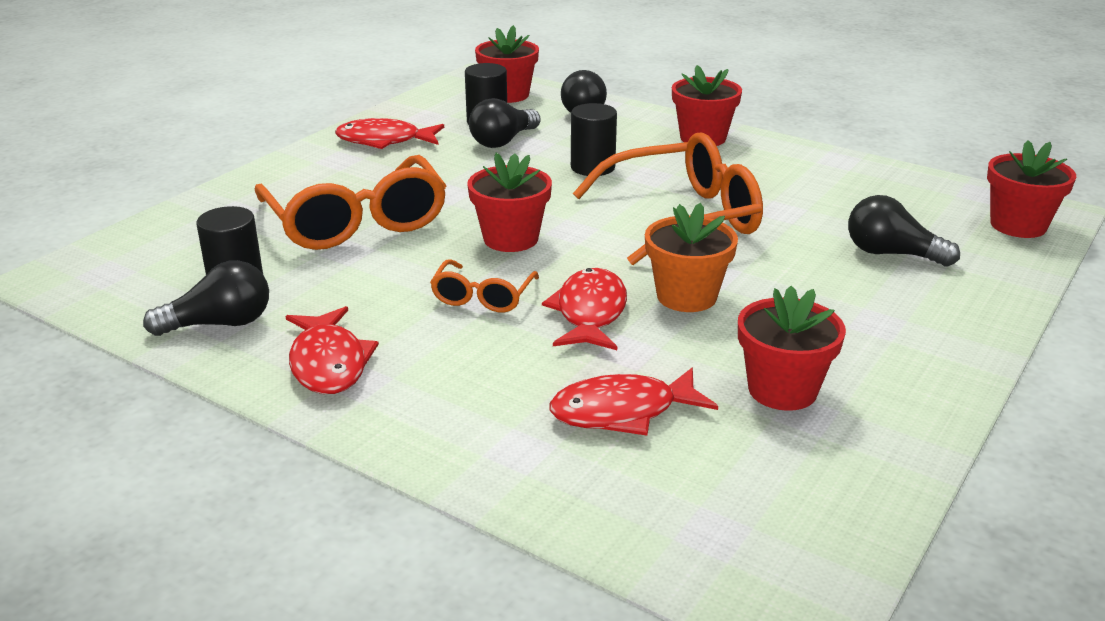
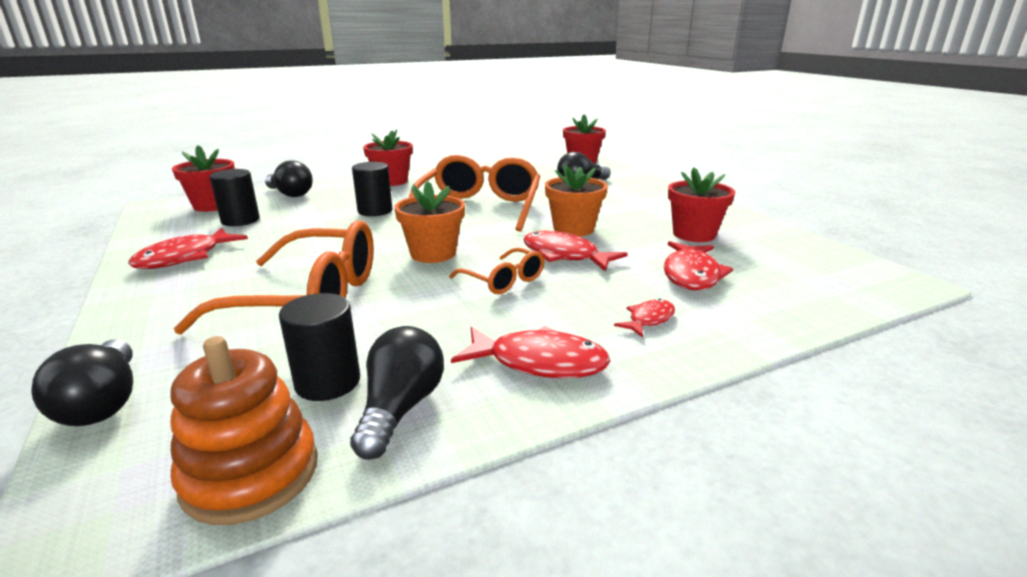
camera: 60 degrees left, 5 degrees down
(122, 301) = (251, 474): none -> orange stacking toy
(465, 404) = (649, 319): none -> red fish
(503, 141) = (282, 223): black light bulb -> black light bulb (103, 402)
(510, 239) = (433, 254): red flower pot -> orange flower pot

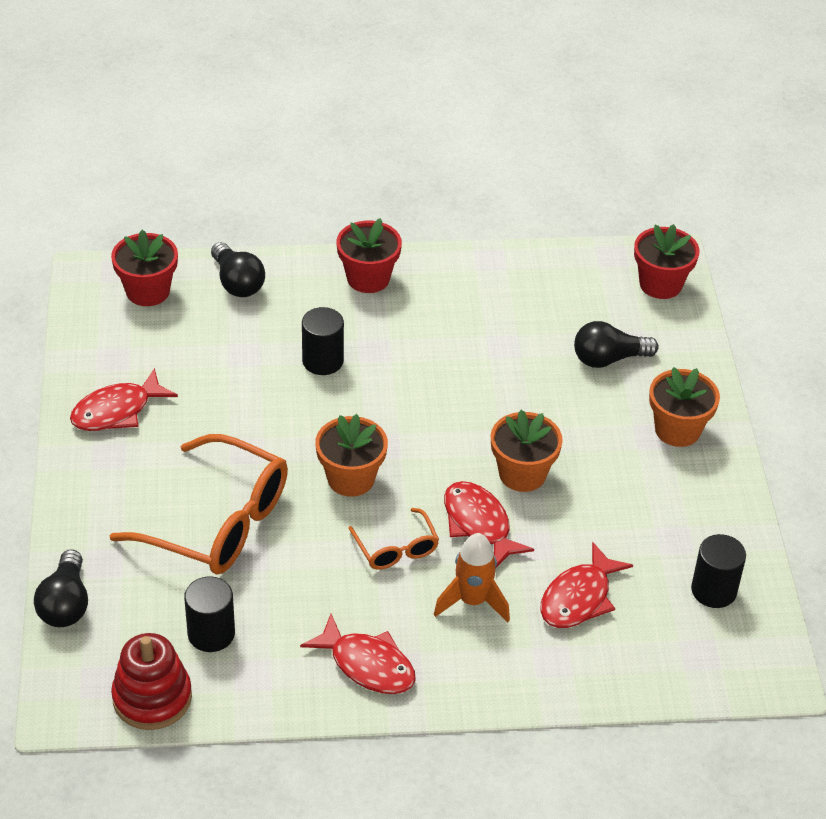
camera: 20 degrees right, 20 degrees up
(240, 220) = (174, 341): black cylinder -> black cylinder (713, 590)
(251, 474) = (152, 698): orange stacking toy -> red stacking toy
(400, 409) = (252, 676): black light bulb -> none
(480, 208) = (445, 389): orange glasses -> none
(604, 295) = (472, 601): none -> orange rocket
(649, 319) = (487, 646): red fish -> none
(657, 198) = (677, 430): none -> orange flower pot
(694, 234) = (647, 527): red flower pot -> none

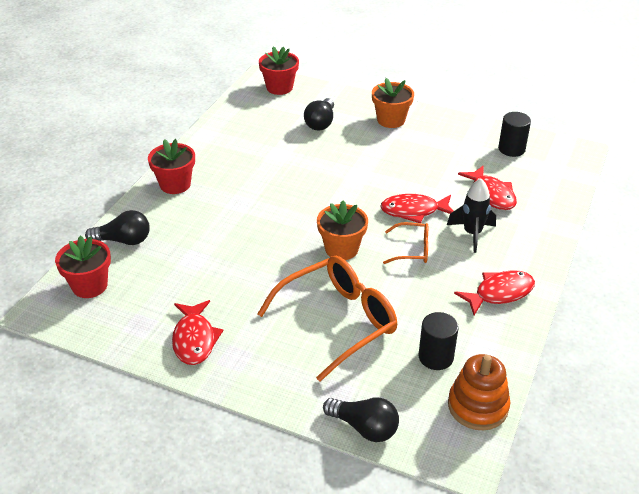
camera: 60 degrees left, 5 degrees down
(152, 698) = (478, 406): red stacking toy -> orange stacking toy
(322, 361) = (230, 227): black cylinder -> none
(472, 601) = (472, 234): orange rocket -> black rocket
(522, 474) = (385, 182): orange flower pot -> none

